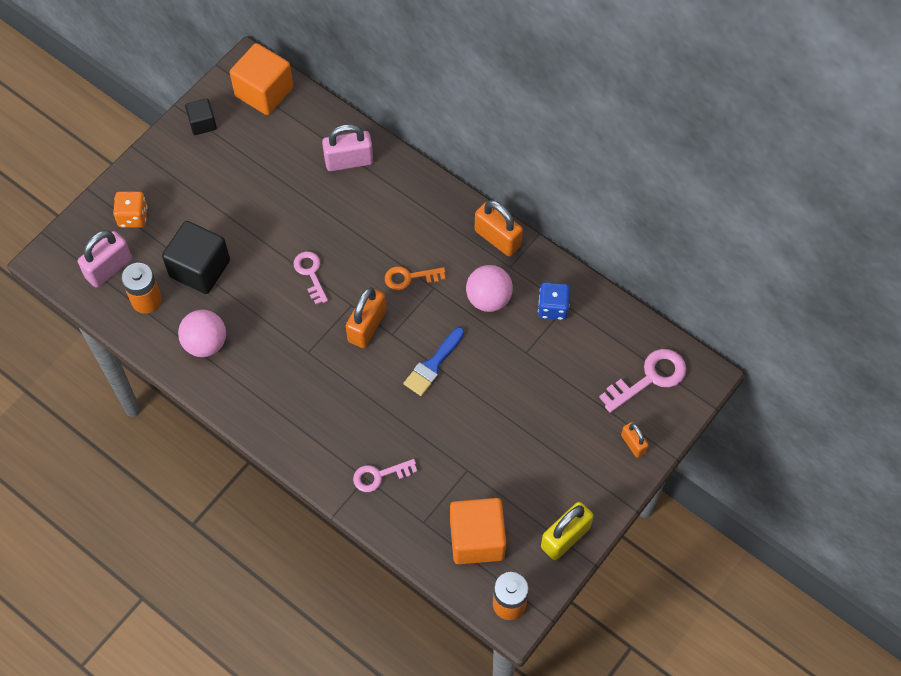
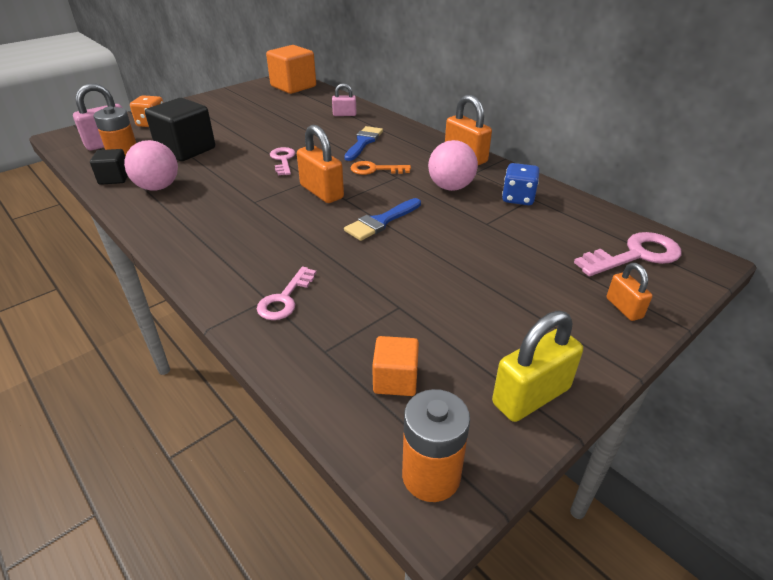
camera: 10 degrees right, 25 degrees down
(202, 123) = (239, 94): black cube -> black cube (114, 178)
(349, 161) = (344, 114): pink padlock -> pink padlock, size x0.58
(367, 326) = (321, 192): orange padlock -> orange padlock turned 75 degrees counterclockwise
(379, 476) = (285, 299): pink key -> pink key turned 60 degrees counterclockwise
(385, 223) = (363, 142): none -> blue brush
(477, 539) = (395, 380): orange cube -> orange cube, size x0.55

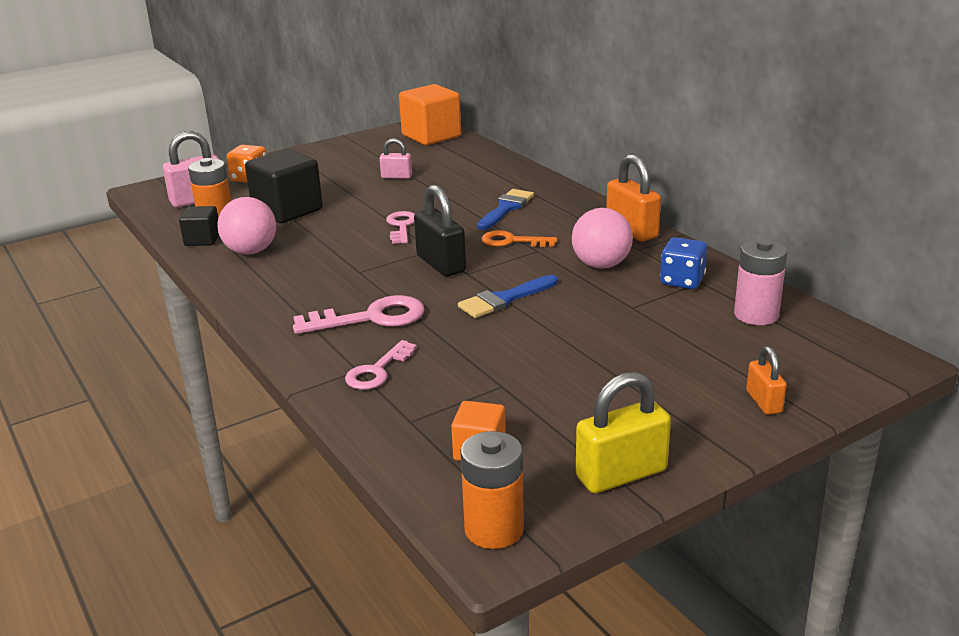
camera: 10 degrees right, 10 degrees down
(321, 192) = (441, 264): orange padlock -> black padlock
(344, 114) = (490, 173): pink padlock -> pink padlock (396, 177)
(585, 225) = (756, 315): none -> pink battery
(635, 255) = (804, 350): pink key -> pink key (371, 318)

